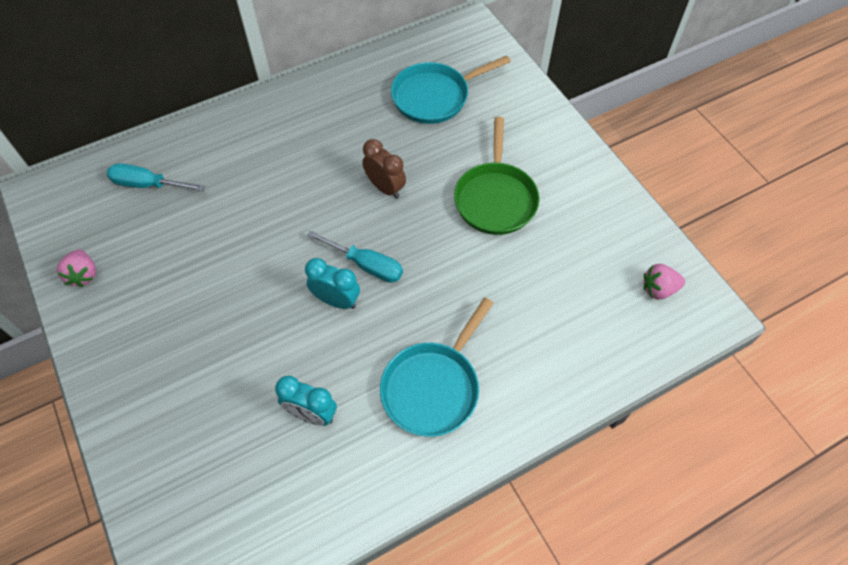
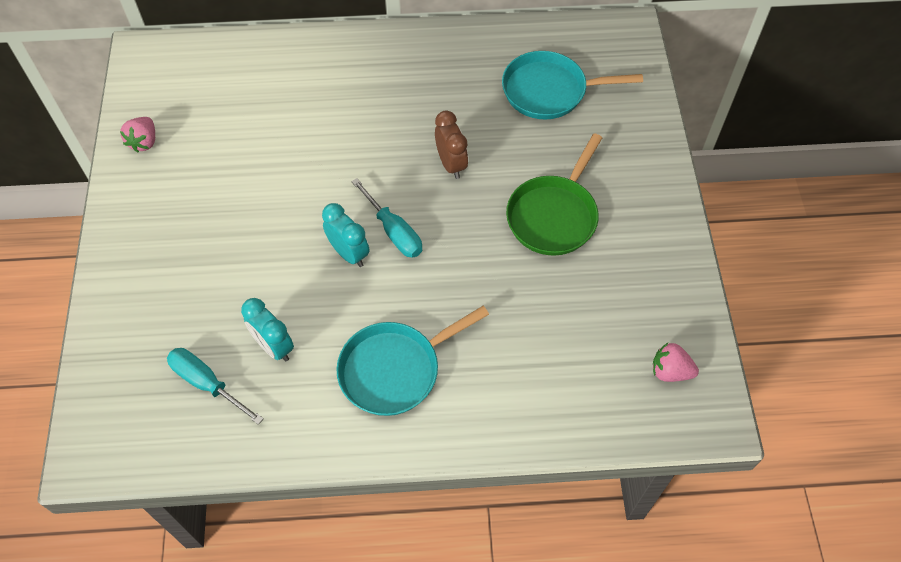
camera: 25 degrees right, 0 degrees up
(147, 184) = (236, 79): turquoise screwdriver -> turquoise screwdriver (206, 383)

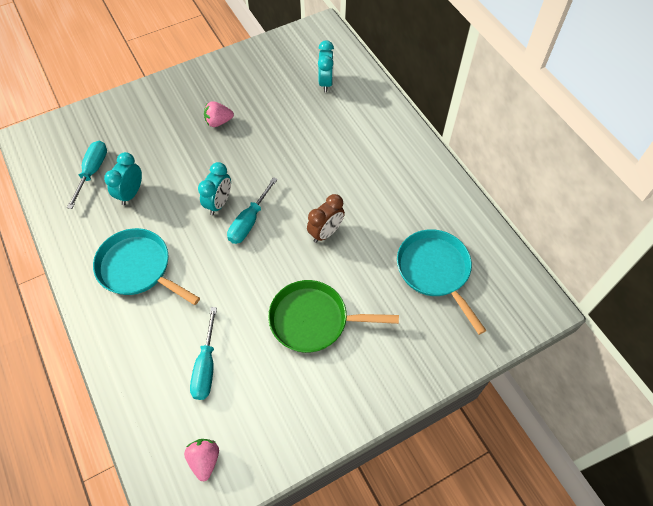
camera: 65 degrees right, 0 degrees up
(144, 142) = (253, 61): pink strawberry -> pink strawberry (218, 122)
(235, 83) = (326, 83): none -> turquoise clock
(563, 336) = (206, 367): none -> turquoise screwdriver

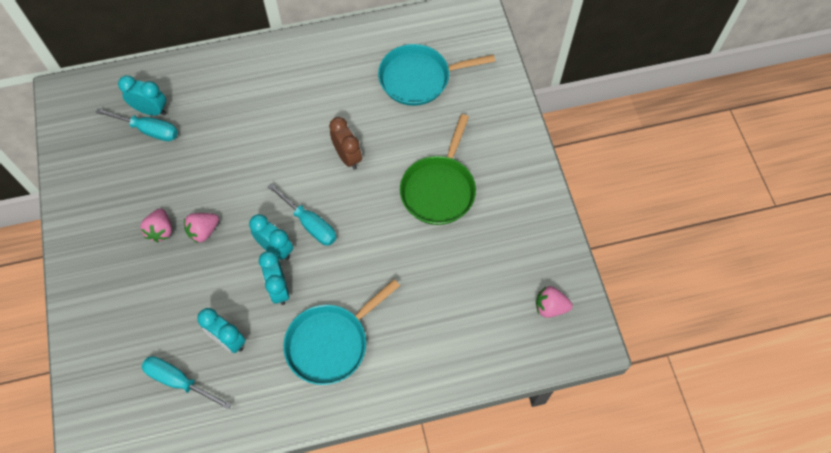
camera: 75 degrees left, 5 degrees up
(182, 216) = (279, 289): none -> turquoise clock
(206, 367) = (462, 292): turquoise screwdriver -> turquoise screwdriver (149, 130)
(224, 149) = (203, 231): none -> pink strawberry

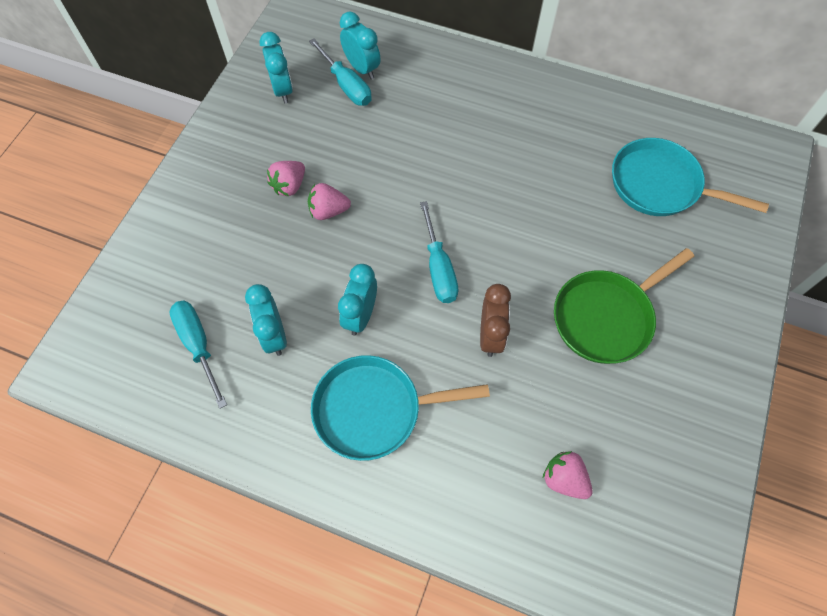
camera: 35 degrees right, 0 degrees up
(276, 249) = (386, 273): turquoise clock -> turquoise clock (282, 90)
(347, 157) = (526, 222): brown clock -> brown clock (490, 335)
(550, 307) = (656, 541): pink strawberry -> pink strawberry (564, 479)

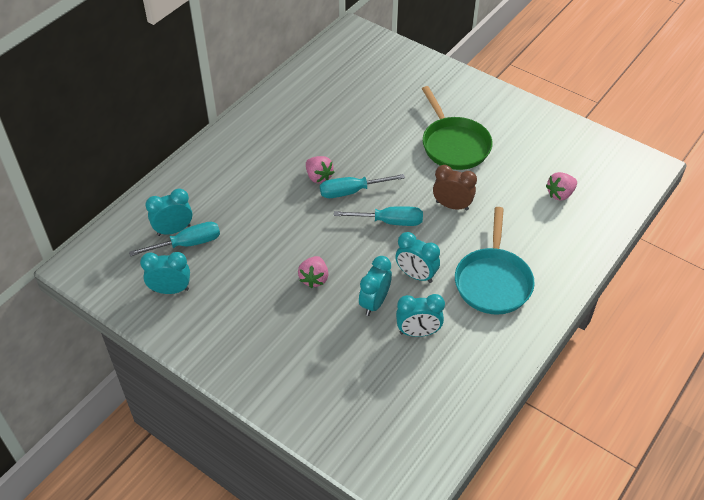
camera: 75 degrees left, 15 degrees down
(198, 344) = (412, 385): turquoise screwdriver -> turquoise screwdriver (351, 191)
(289, 186) = (279, 301): pink strawberry -> pink strawberry (318, 177)
(308, 279) = (374, 303): none -> turquoise clock
(660, 185) = (361, 90): turquoise pan -> none

